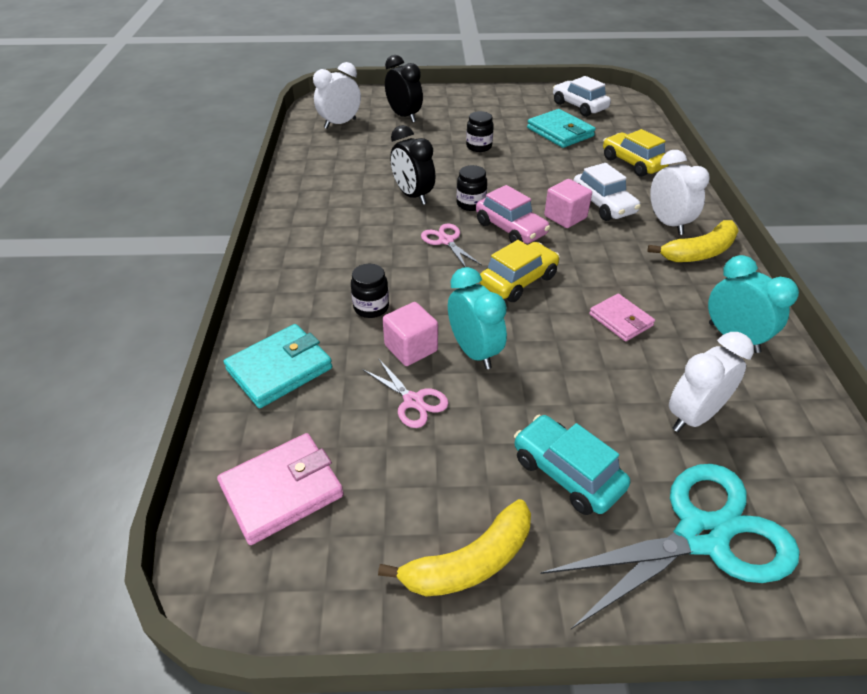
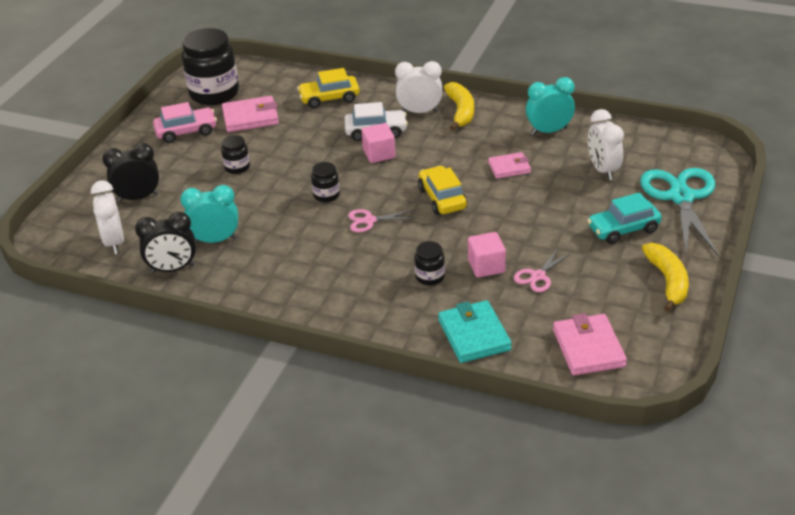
camera: 65 degrees left, 5 degrees down
(413, 196) = (290, 223): black clock -> black clock (173, 269)
(413, 401) = (538, 276): pink scissors -> pink scissors turned 150 degrees clockwise
(474, 352) = (505, 238): turquoise clock -> turquoise clock (215, 240)
(511, 229) = (376, 184): pink car -> pink car (186, 132)
(560, 132) = (250, 117): turquoise wallet -> pink wallet
(579, 106) = (214, 93): white car -> black jar

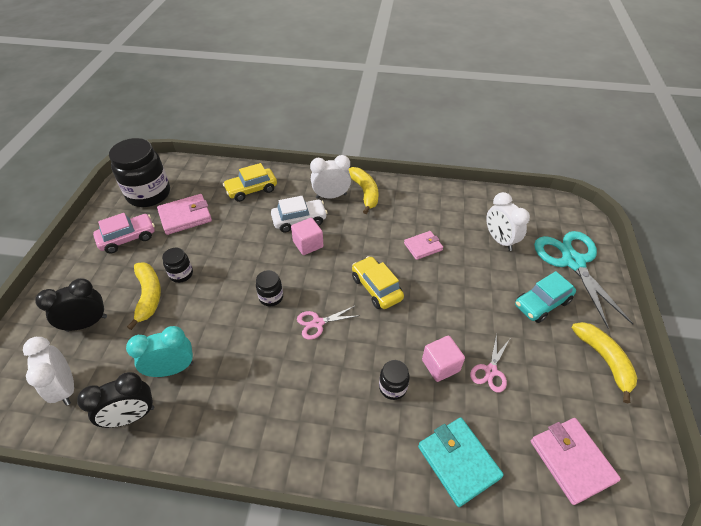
camera: 15 degrees left, 10 degrees up
(201, 182) = (148, 296): none -> yellow banana
(549, 131) = (442, 205): turquoise clock -> none

